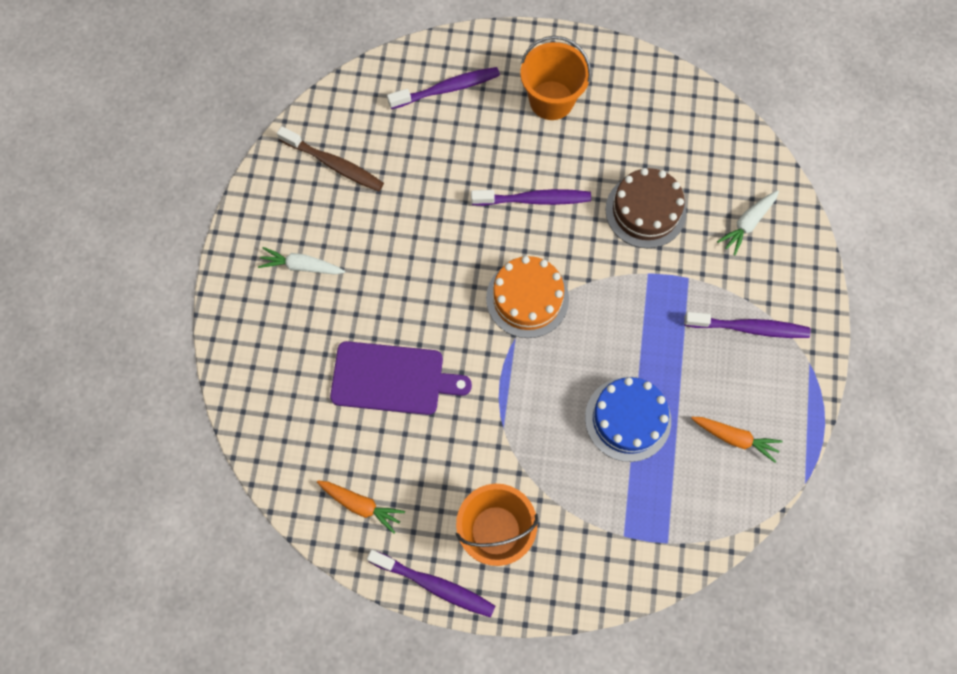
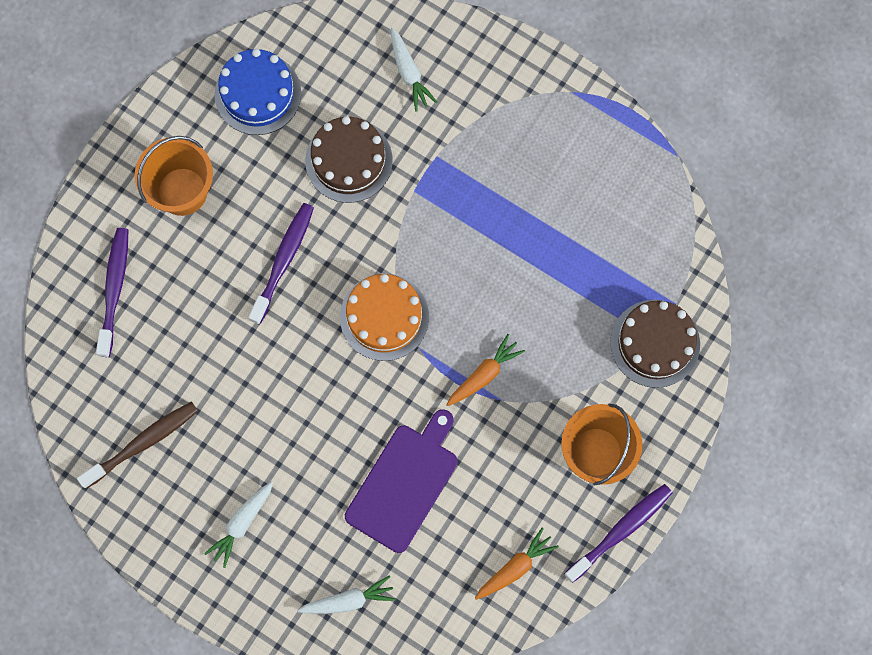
camera: 65 degrees left, 5 degrees up
(273, 378) = (348, 600): none -> white carrot
(621, 540) = (655, 343): none -> brown cake
(628, 419) = (547, 281): blue cake -> blue cake (258, 93)
(734, 438) = (609, 195): orange carrot -> orange carrot (484, 374)
(749, 328) = (512, 127): purple toothbrush -> none

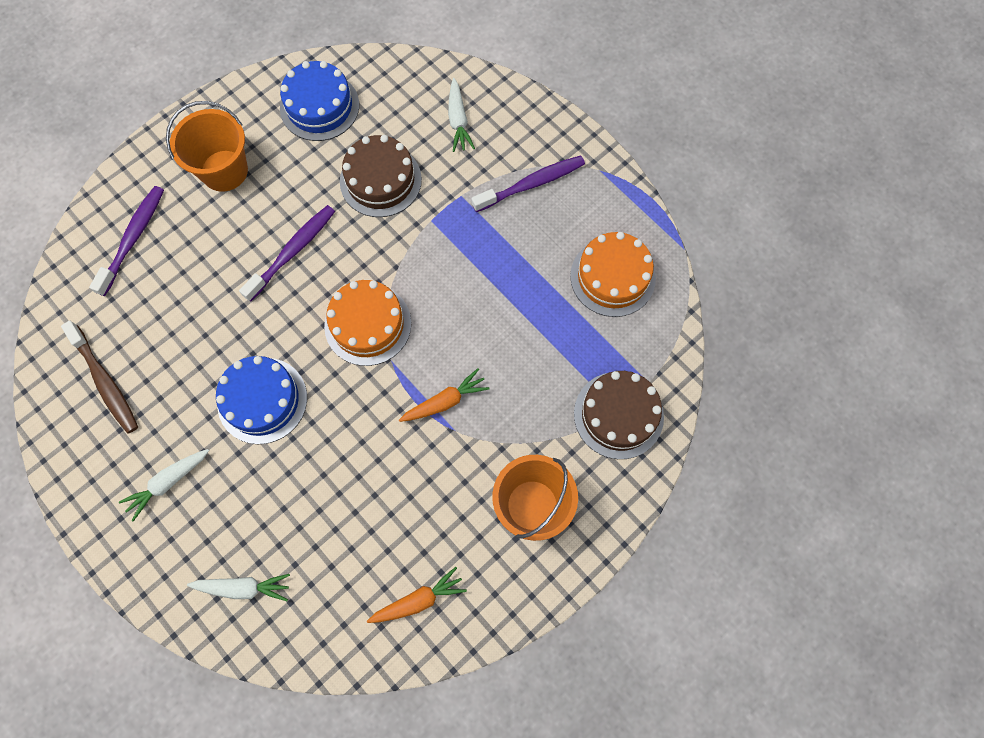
camera: 15 degrees right, 5 degrees down
(143, 443) = (105, 382): brown toothbrush -> brown toothbrush turned 75 degrees clockwise
(305, 420) = (262, 400): none -> blue cake
(404, 483) = (336, 486): purple cutting board -> none
(613, 204) = (612, 277): none -> orange cake
(620, 531) = (535, 592): purple toothbrush -> purple toothbrush (531, 184)

